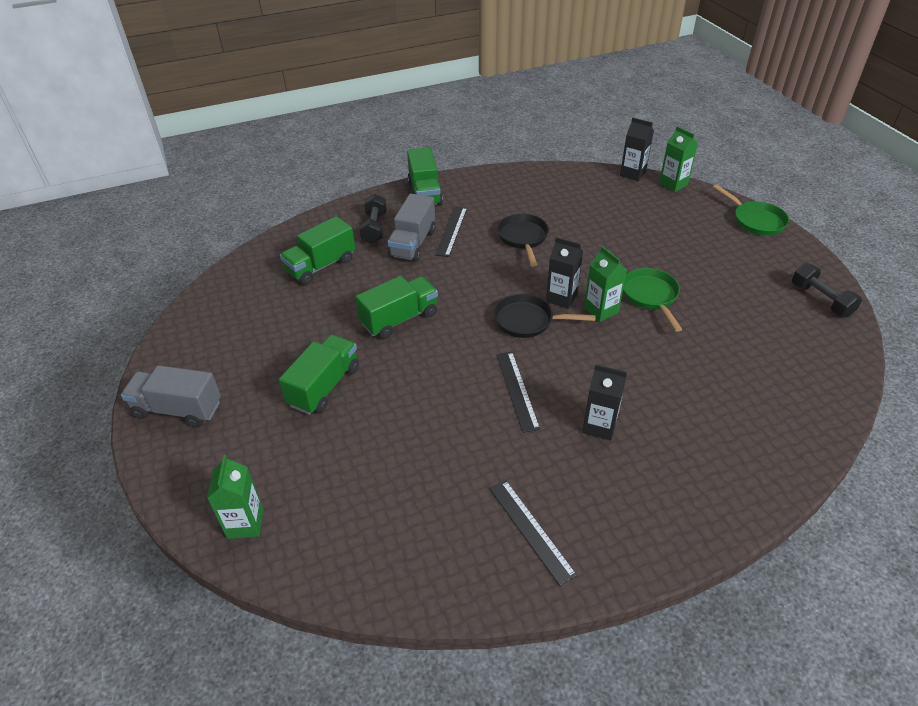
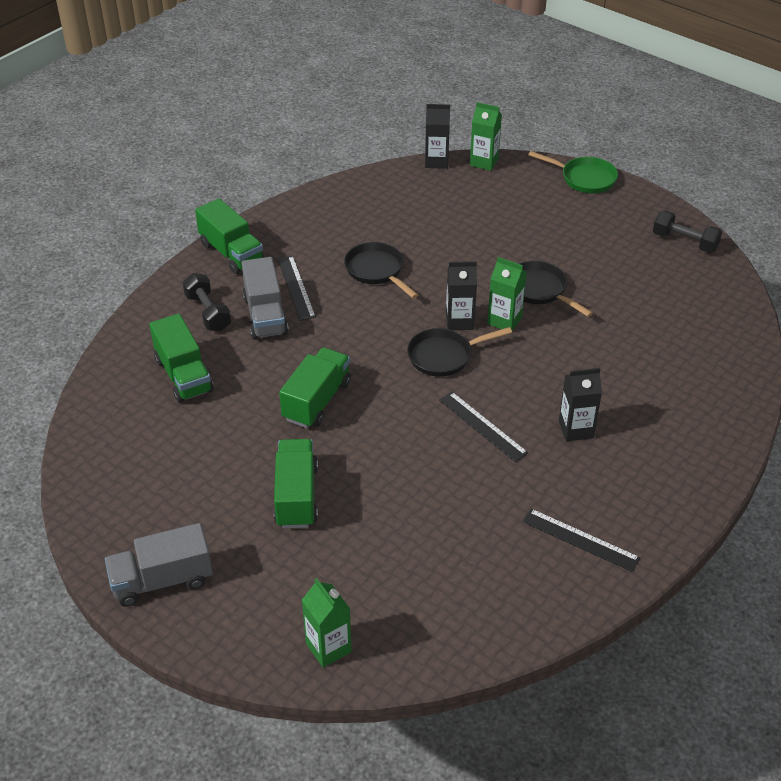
camera: 30 degrees left, 0 degrees up
(321, 266) = (183, 375): green truck -> green truck turned 45 degrees counterclockwise
(650, 296) = (539, 290): green pan -> black pan

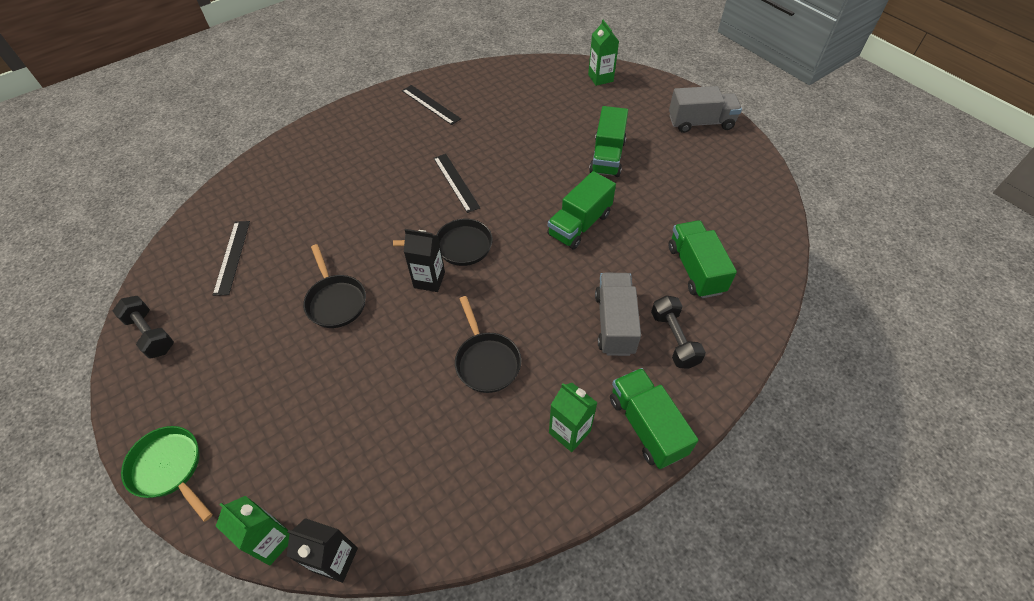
camera: 165 degrees left, 10 degrees up
(296, 287) = (578, 355): black ruler -> black ruler (232, 257)
(504, 320) = (388, 273): green carton -> green carton (569, 432)
(576, 429) = (389, 169): black carton -> none

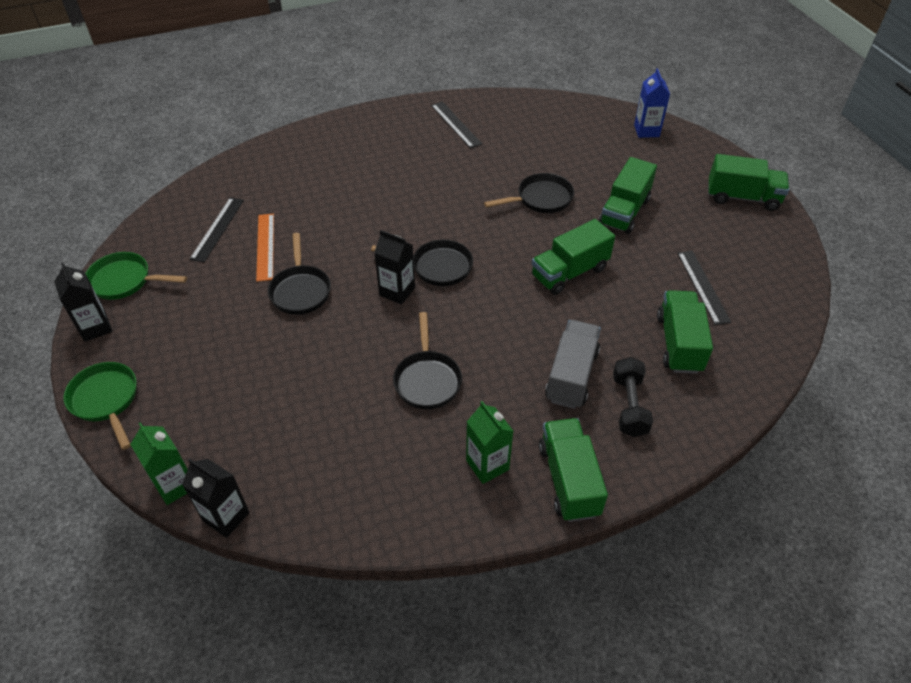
camera: 15 degrees right, 5 degrees down
(134, 392) = (95, 328): none -> black carton
(150, 334) = (124, 281): black dumbbell -> green pan
(286, 264) = (265, 246): none -> orange ruler
(456, 182) = (455, 205): black ruler -> black ruler (703, 286)
(531, 160) = (541, 199): none -> black pan
(600, 78) = (646, 131): green carton -> blue carton
(700, 123) = (742, 197): grey truck -> green truck

